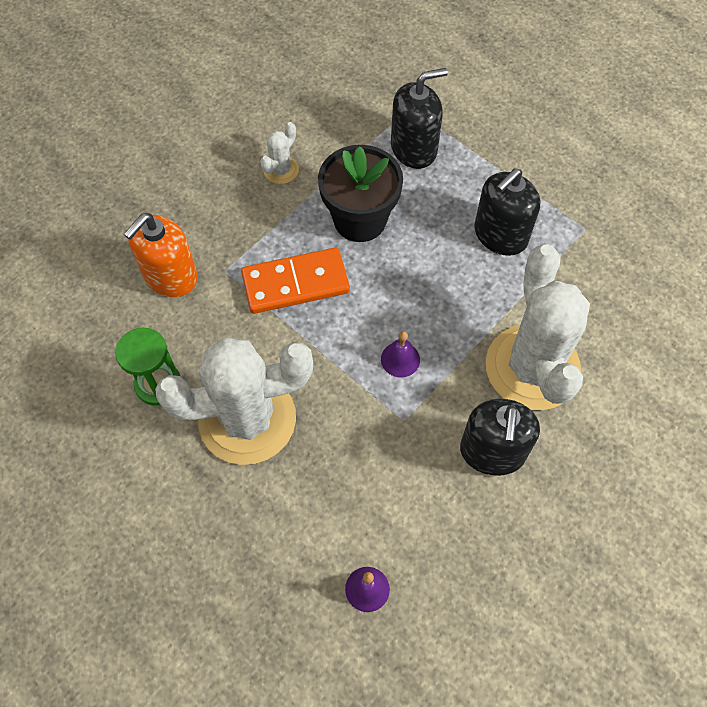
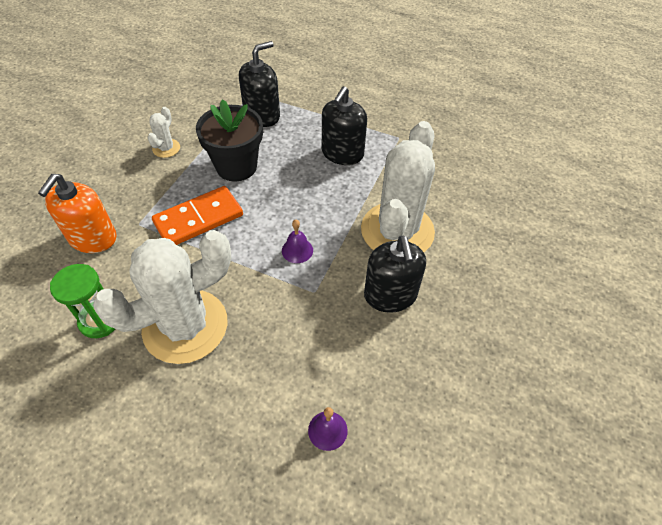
camera: 20 degrees left, 10 degrees down
(532, 367) = (397, 231): white cactus -> white cactus turned 45 degrees clockwise

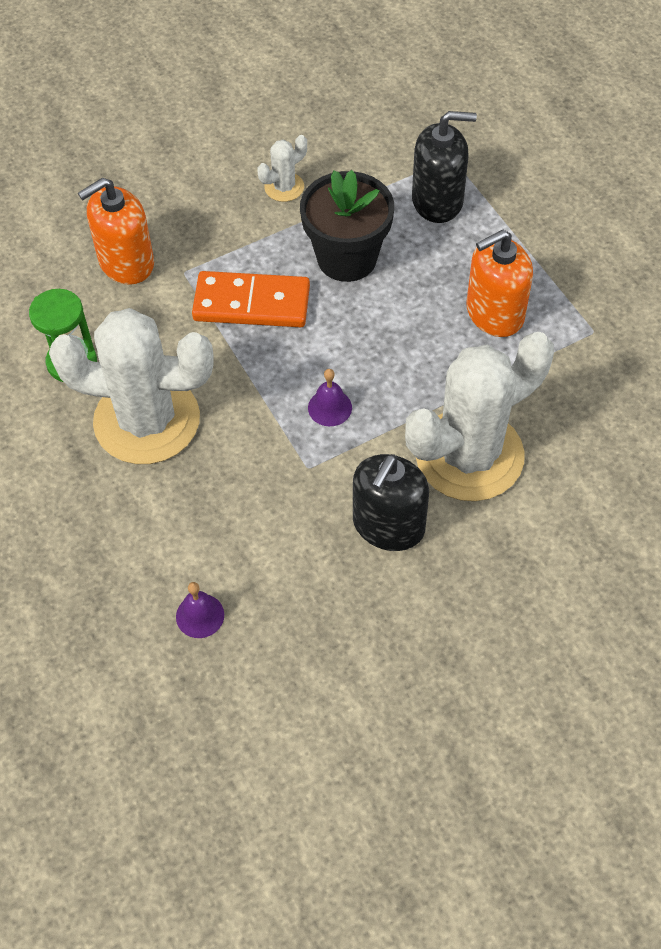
camera: 40 degrees right, 5 degrees up
(342, 153) = (494, 313): black soap dispenser -> orange soap dispenser

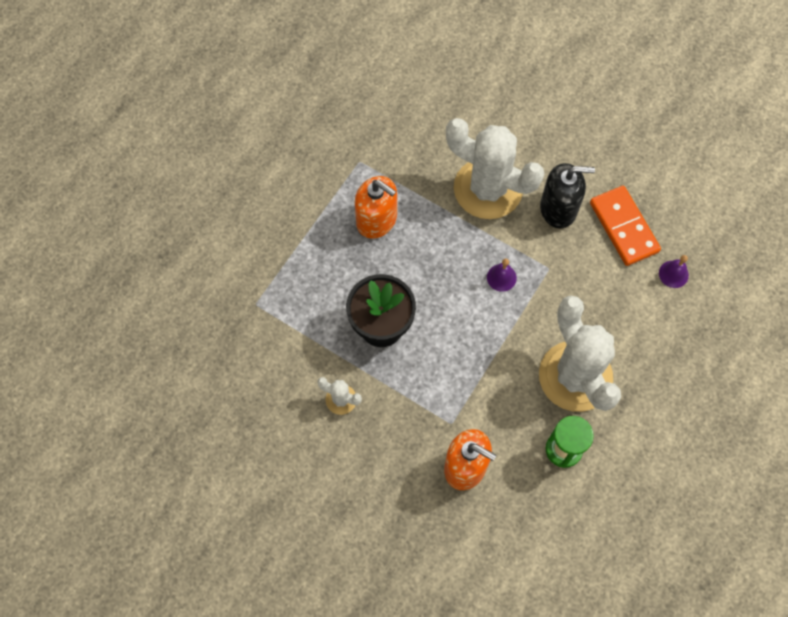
camera: 120 degrees left, 10 degrees up
(251, 303) = (452, 365): orange domino -> orange domino (624, 227)
(437, 201) = (300, 295): black soap dispenser -> none

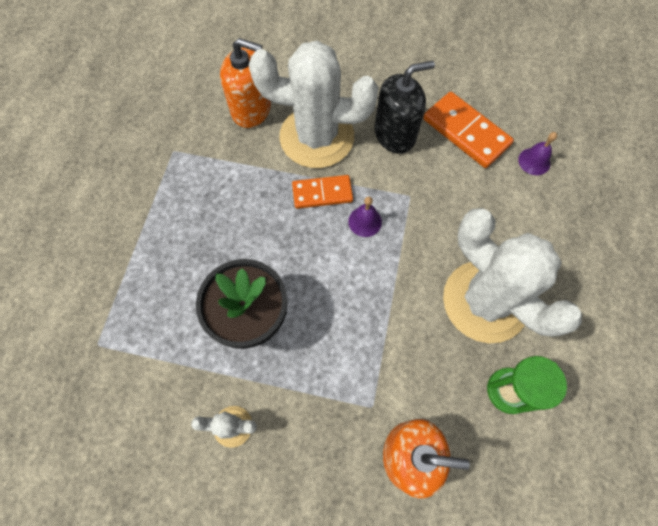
camera: 20 degrees left, 0 degrees up
(376, 220) = (210, 204): orange soap dispenser -> orange soap dispenser (251, 109)
(474, 241) = (322, 193): none -> orange domino

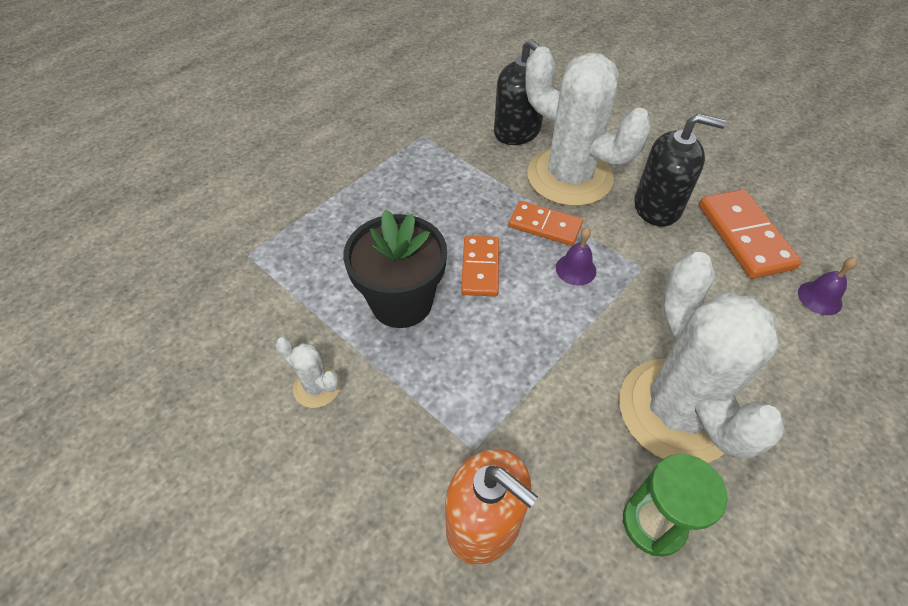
camera: 30 degrees right, 15 degrees down
(251, 109) = (517, 131): orange soap dispenser -> black soap dispenser
(294, 257) = (480, 268): none -> orange domino

